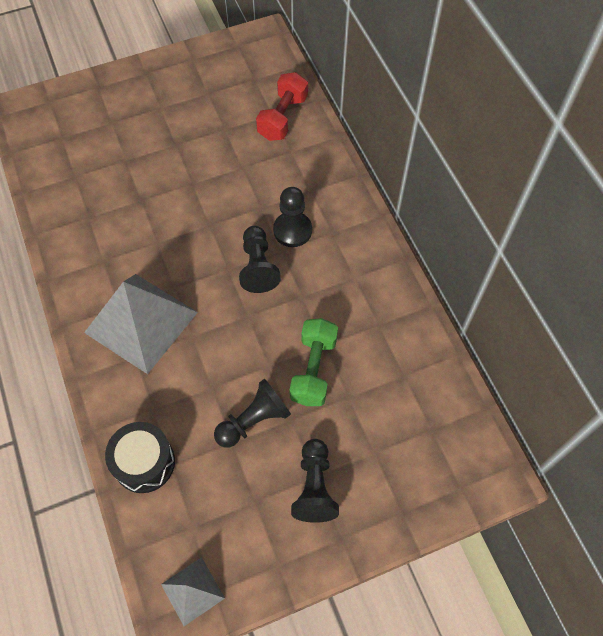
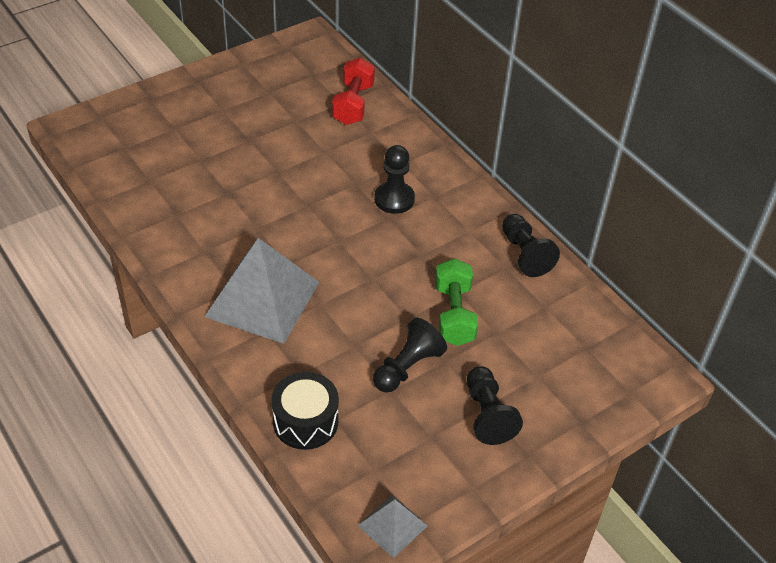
camera: 15 degrees left, 15 degrees down
(258, 267) = (369, 234): black pawn -> black pawn (525, 254)

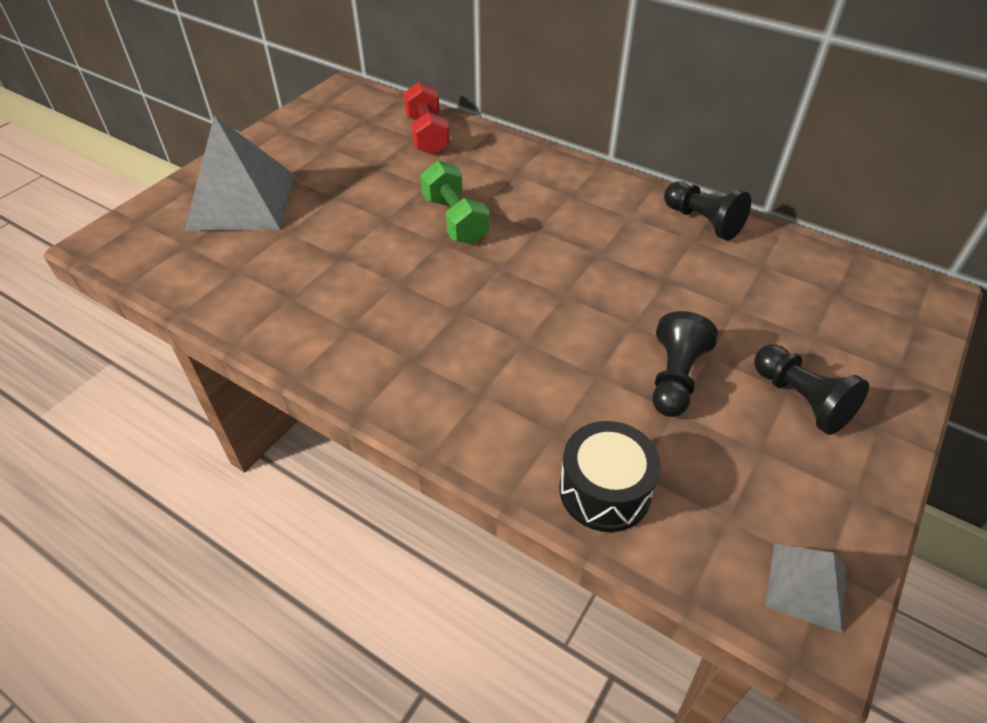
camera: 20 degrees left, 0 degrees up
(262, 299) = (455, 359): grey pyramid -> grey pyramid (242, 201)
(394, 199) = (531, 209): black pawn -> none
(454, 314) = (680, 304): green dumbbell -> green dumbbell (455, 220)

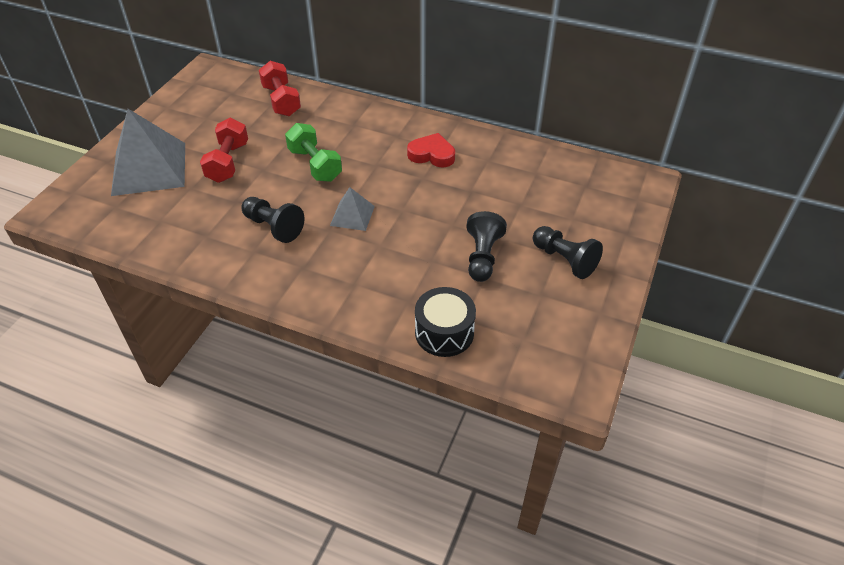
camera: 10 degrees left, 0 degrees up
(343, 205) = (228, 162): none -> red dumbbell
(616, 224) = (432, 154): none -> red heart
(702, 222) = (493, 146): black pawn -> black pawn (273, 227)
(806, 586) = (571, 369): grey pyramid -> grey pyramid (352, 215)

